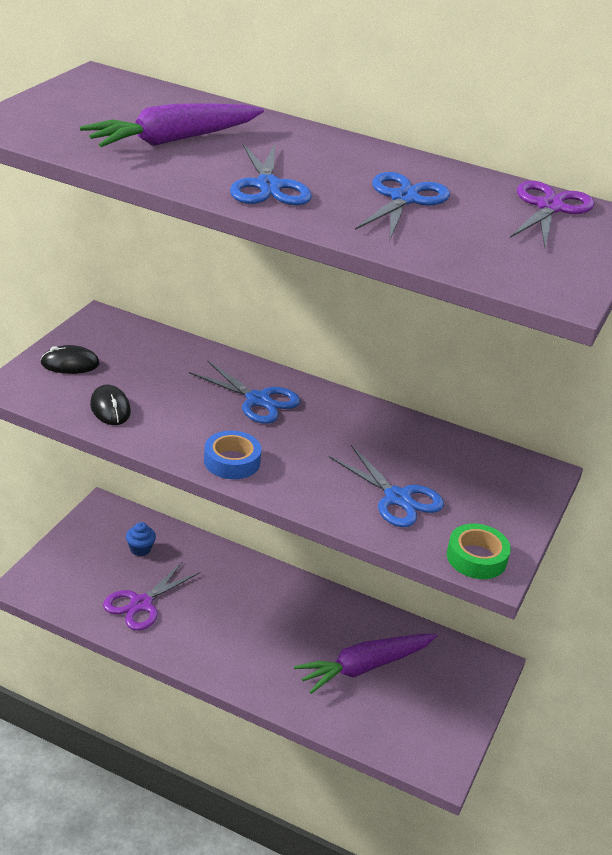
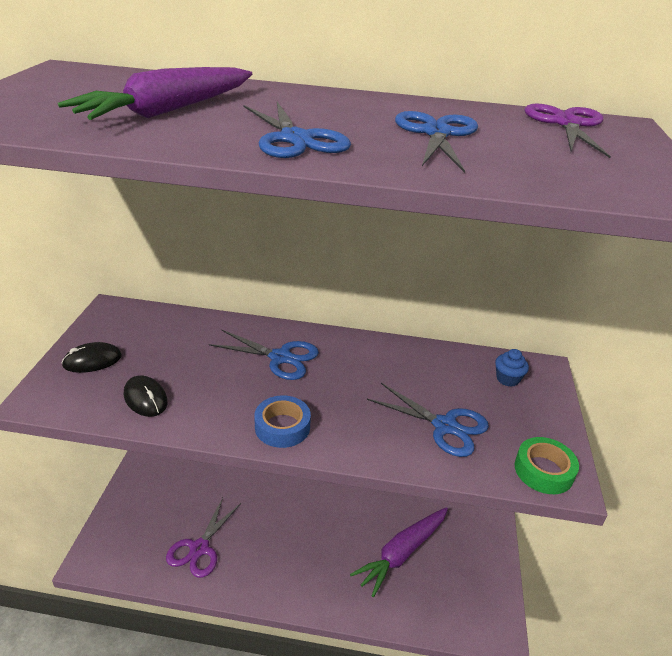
camera: 15 degrees left, 0 degrees up
(140, 549) = (183, 494): blue cupcake -> blue cupcake (507, 379)

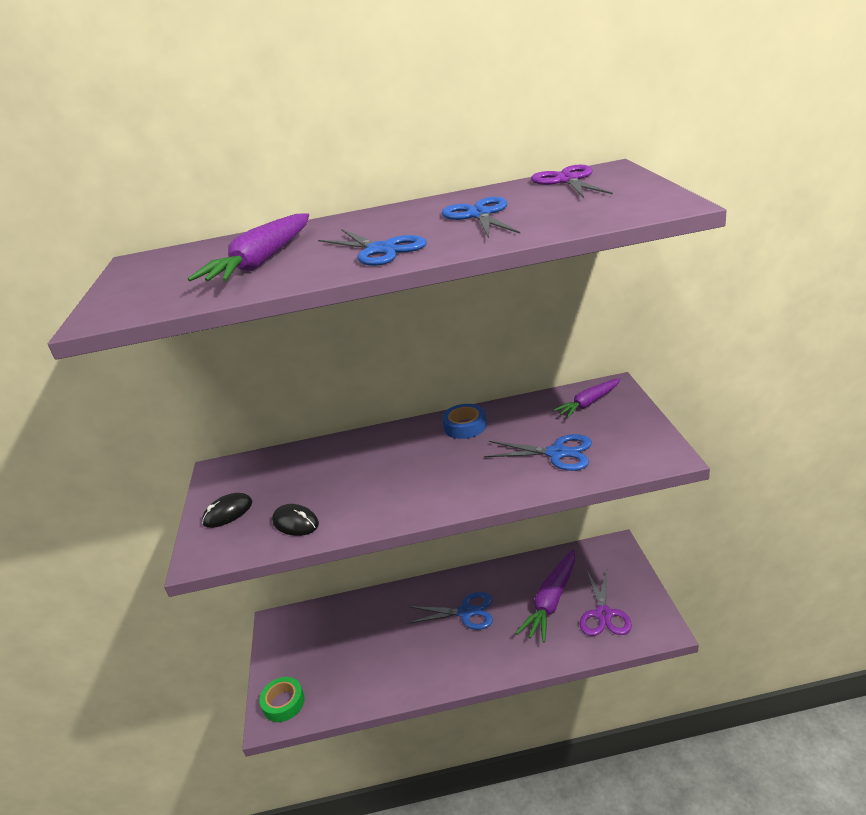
camera: 10 degrees left, 5 degrees down
(199, 548) = (368, 669): purple scissors -> purple scissors (603, 614)
(280, 358) = (393, 453): blue scissors -> blue scissors (466, 612)
(282, 427) = (426, 501): blue tape -> blue tape (465, 426)
(507, 379) = (589, 403): blue cupcake -> purple carrot
(543, 471) = (649, 456): green tape -> green tape (283, 703)

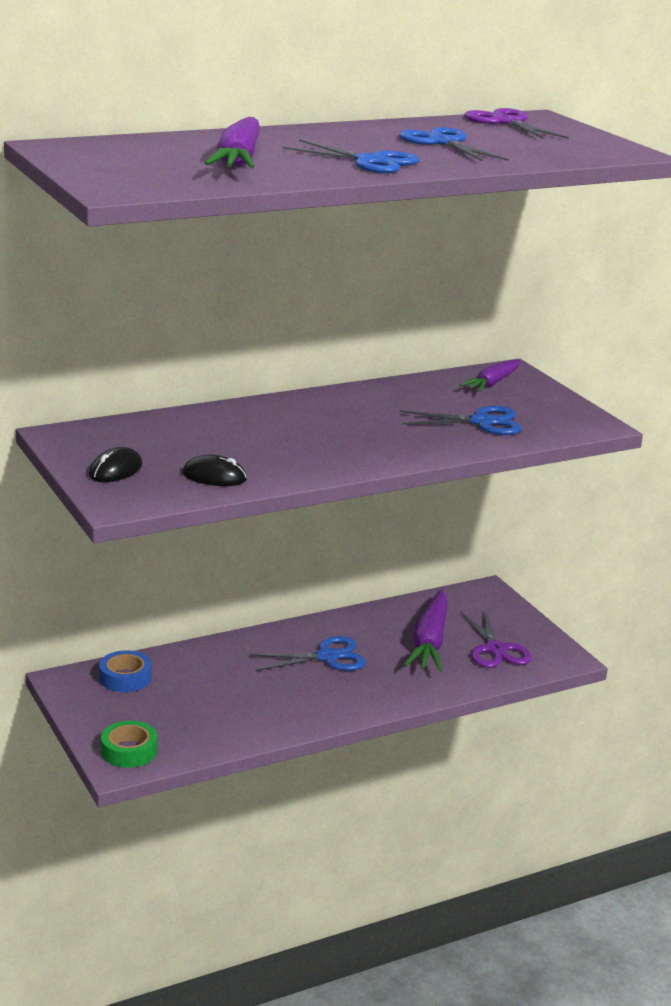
camera: 25 degrees left, 5 degrees down
(465, 426) = (359, 400): blue tape -> blue tape (125, 678)

